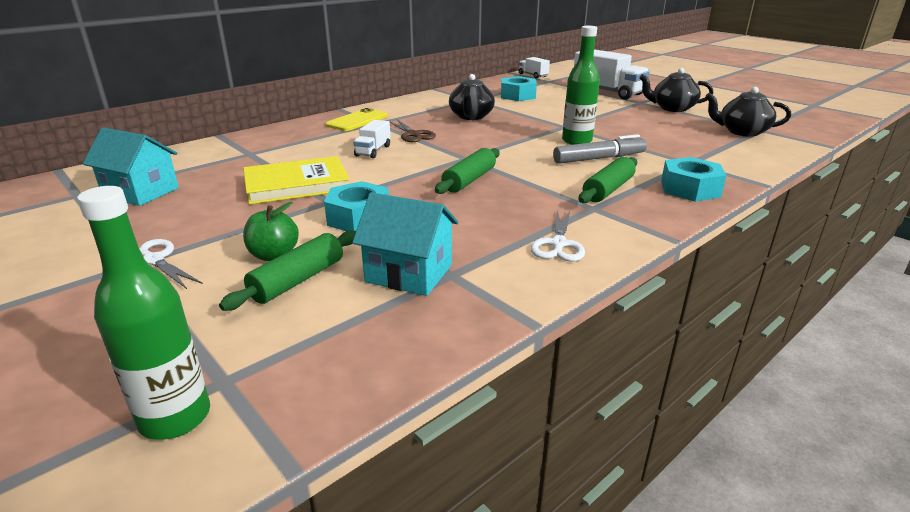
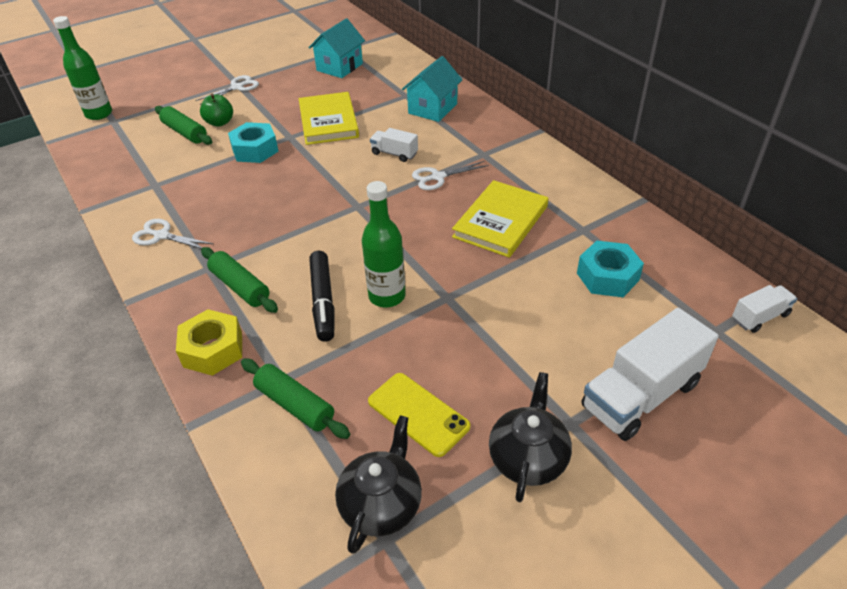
camera: 100 degrees right, 15 degrees up
(357, 120) = (493, 142): yellow phone -> yellow phone (418, 414)
(409, 273) = (167, 169): turquoise house -> turquoise house (432, 109)
(413, 135) = (438, 177): brown scissors -> white scissors
(469, 180) = (301, 204): green rolling pin -> green rolling pin (295, 405)
(471, 116) = (500, 221): black teapot -> yellow book
(599, 158) = (323, 301): grey marker -> black marker
(690, 189) = (213, 350): turquoise nut -> yellow nut

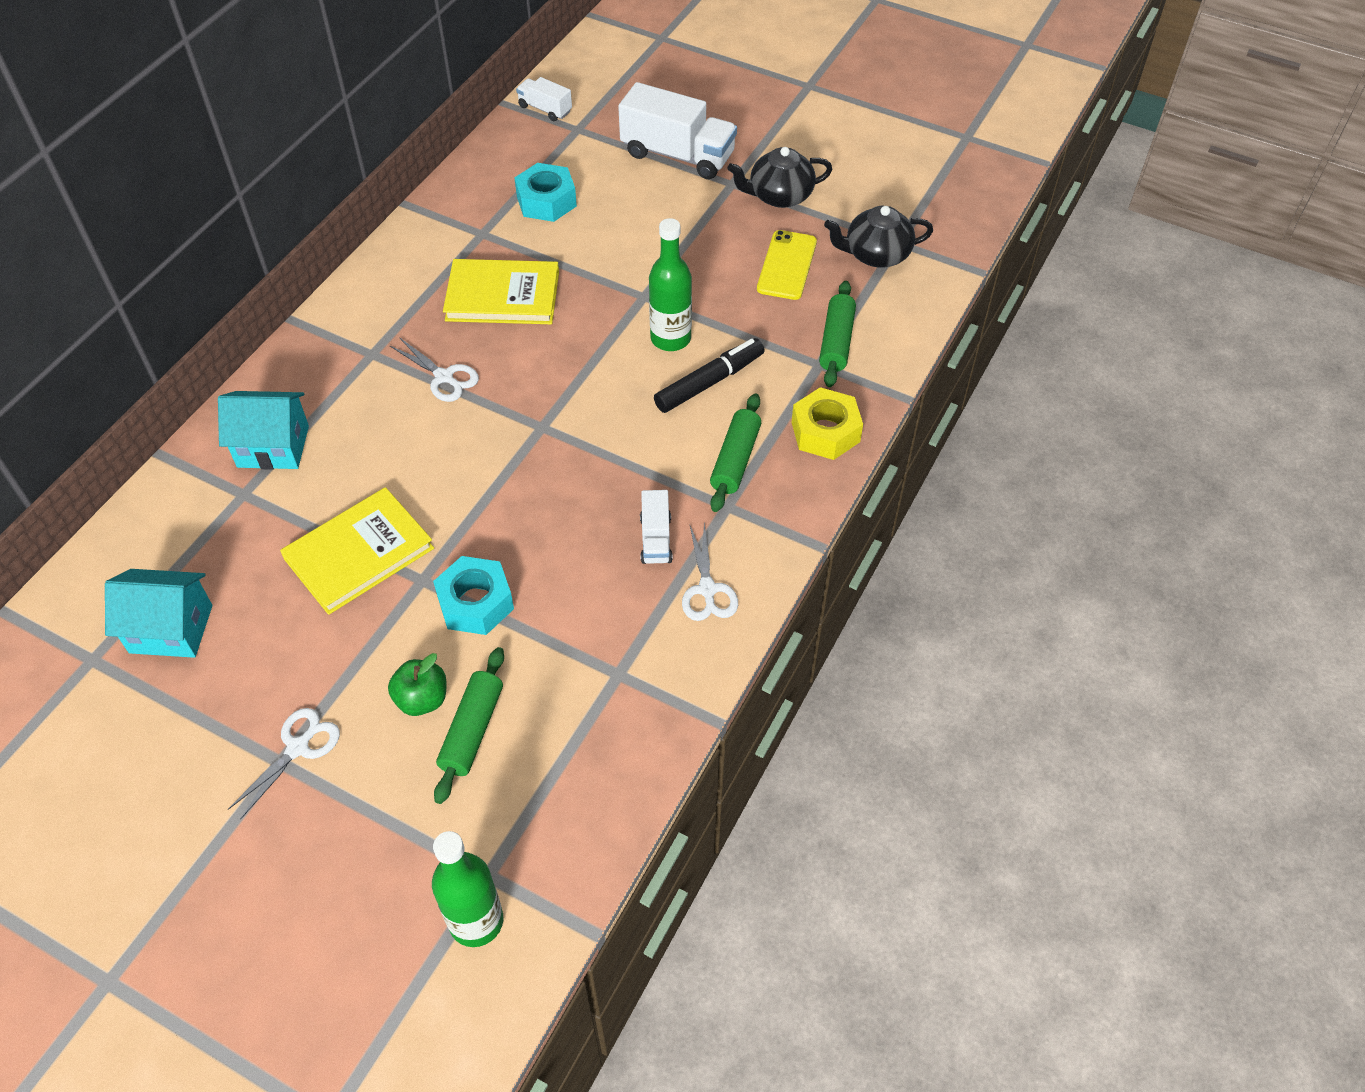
camera: 120 degrees left, 10 degrees up
(237, 87) = (298, 748): white scissors -> white scissors turned 105 degrees clockwise
(394, 153) = (411, 440): white truck -> white truck (656, 539)

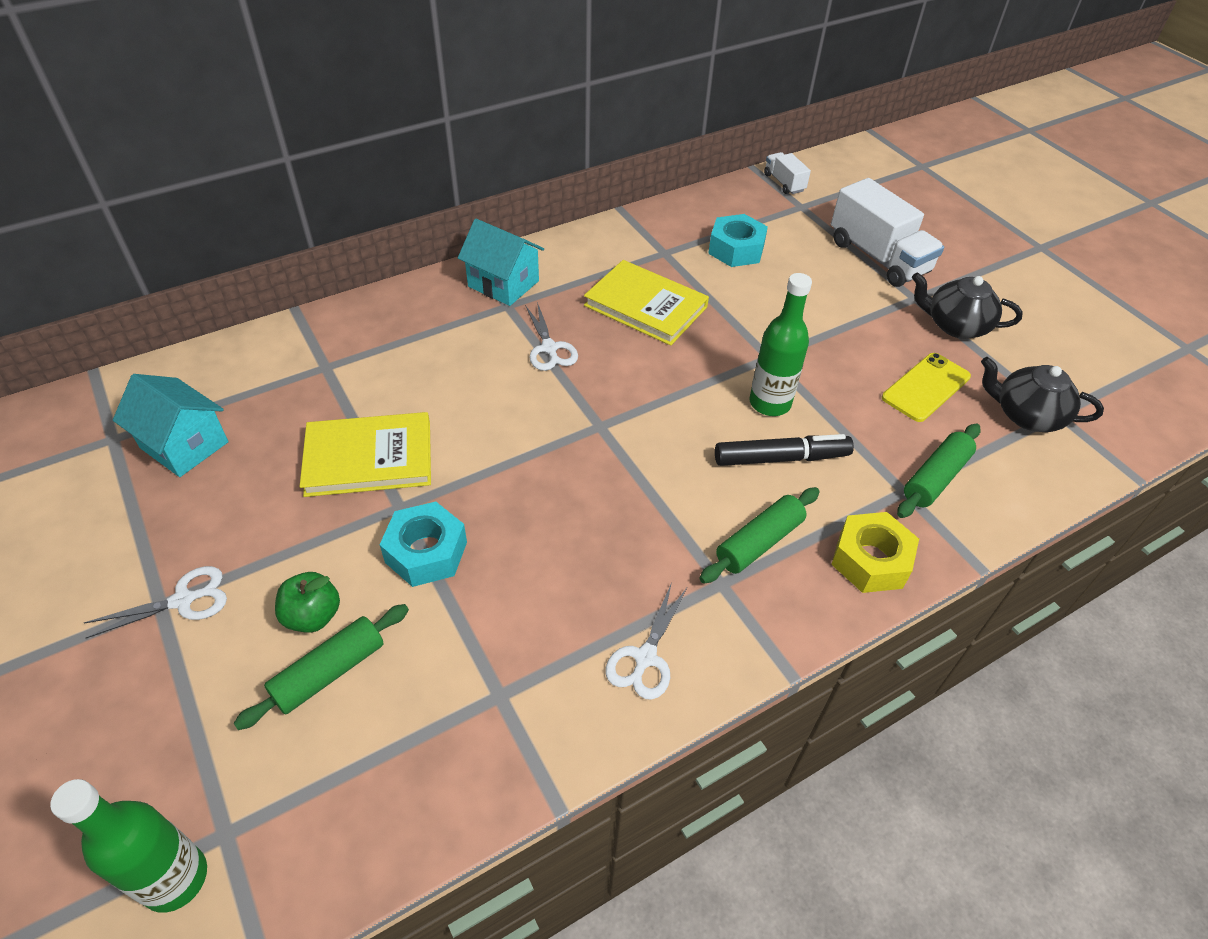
camera: 30 degrees right, 5 degrees down
(273, 446) = (377, 341): turquoise house -> turquoise house (503, 284)
(656, 539) = (629, 579): white truck -> none

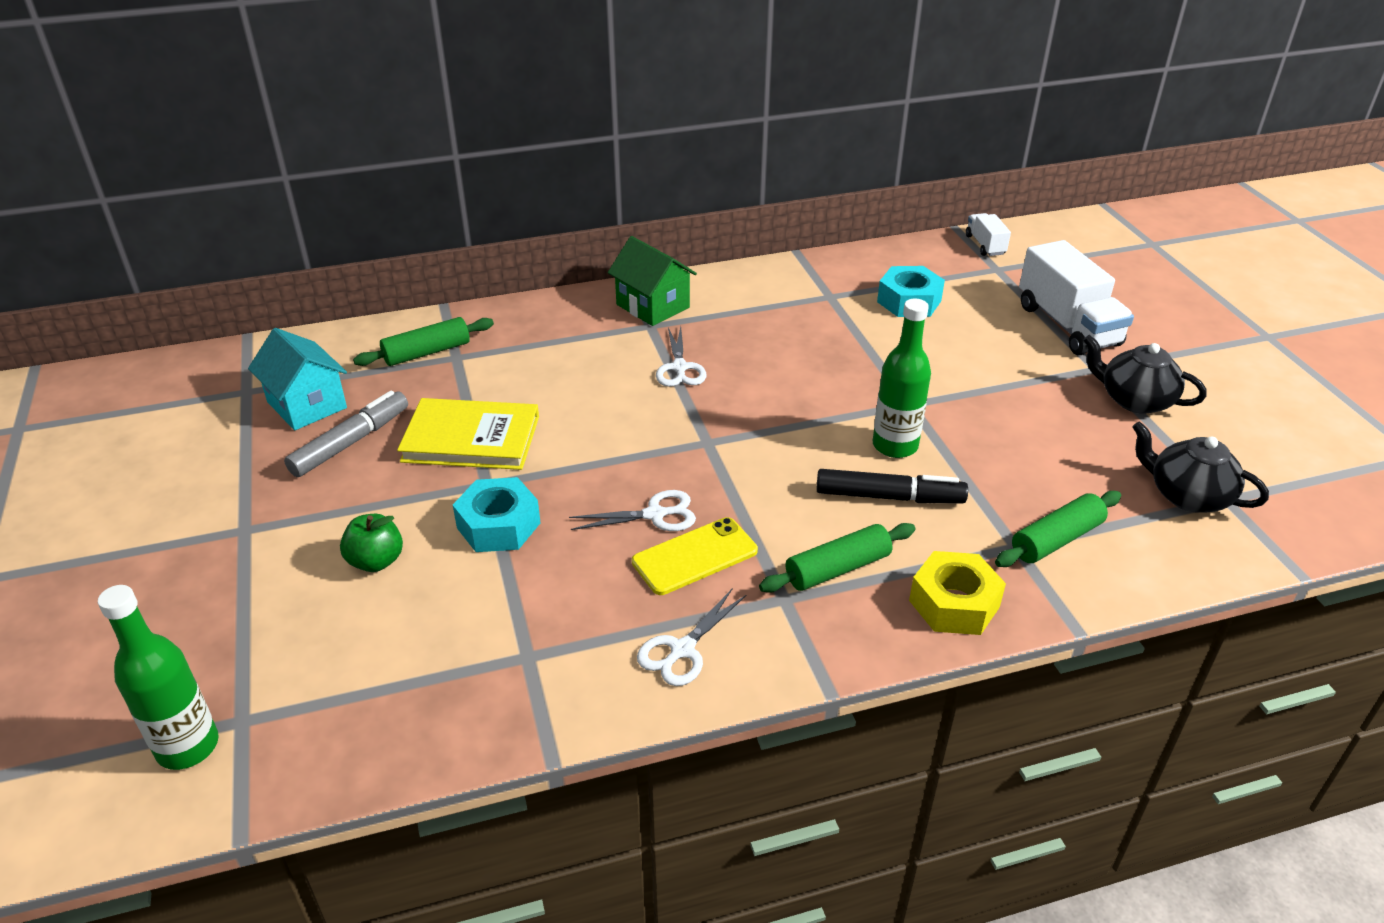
camera: 15 degrees right, 10 degrees down
(183, 600) = (265, 530): white scissors -> white scissors (655, 515)
(245, 482) = (351, 442): none -> grey marker
(329, 672) = (375, 609): green rolling pin -> green rolling pin (427, 352)
(503, 284) = (653, 306): turquoise house -> green house
(645, 306) = (792, 342): yellow book -> none
(926, 387) = (1077, 454): yellow phone -> yellow phone (695, 556)

